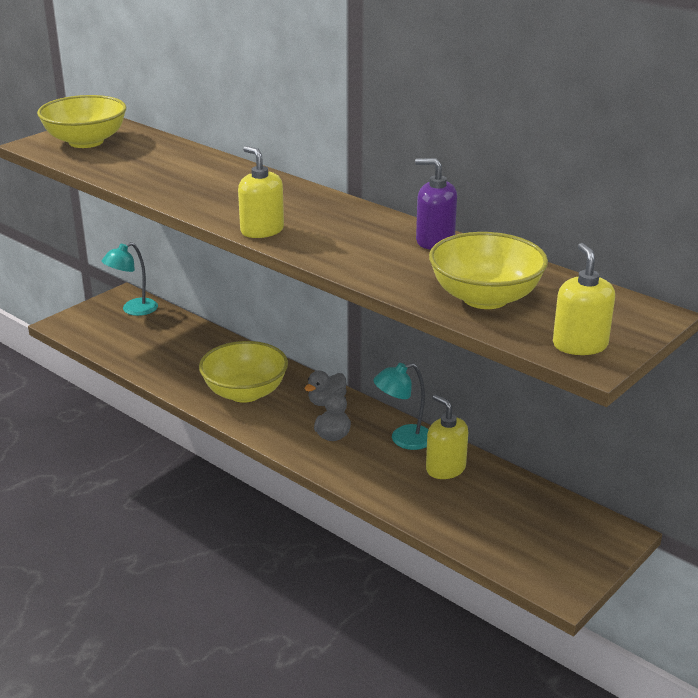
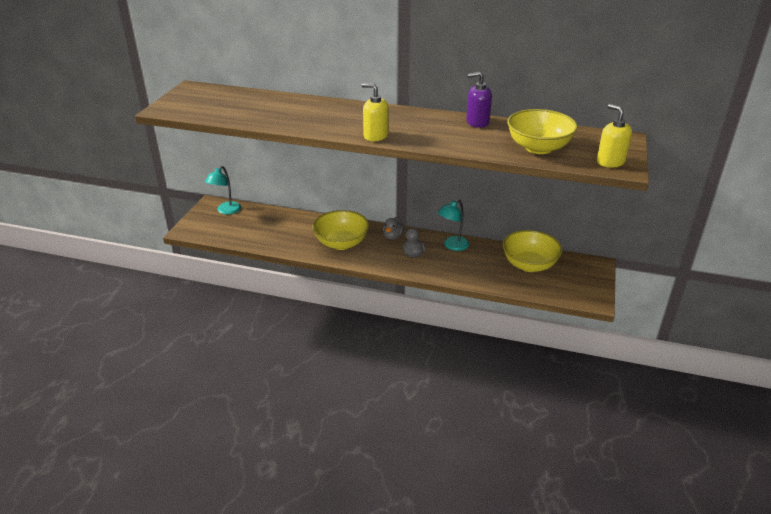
camera: 25 degrees left, 5 degrees up
(86, 142) = (195, 102): yellow bowl -> yellow bowl (529, 265)
(445, 468) = (487, 255): yellow soap dispenser -> none

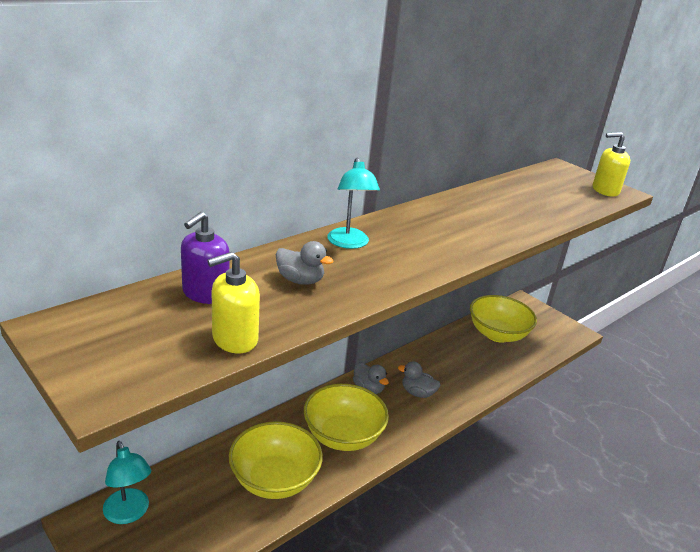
camera: 60 degrees left, 5 degrees down
(294, 112) = (300, 280): none -> grey duck
(375, 136) = (442, 260): yellow soap dispenser -> yellow soap dispenser (234, 339)
(452, 246) = (426, 359): turquoise lamp -> turquoise lamp (349, 243)
(477, 122) = (464, 200): purple soap dispenser -> purple soap dispenser (205, 293)
(538, 148) = (552, 202): yellow bowl -> yellow bowl (274, 480)

